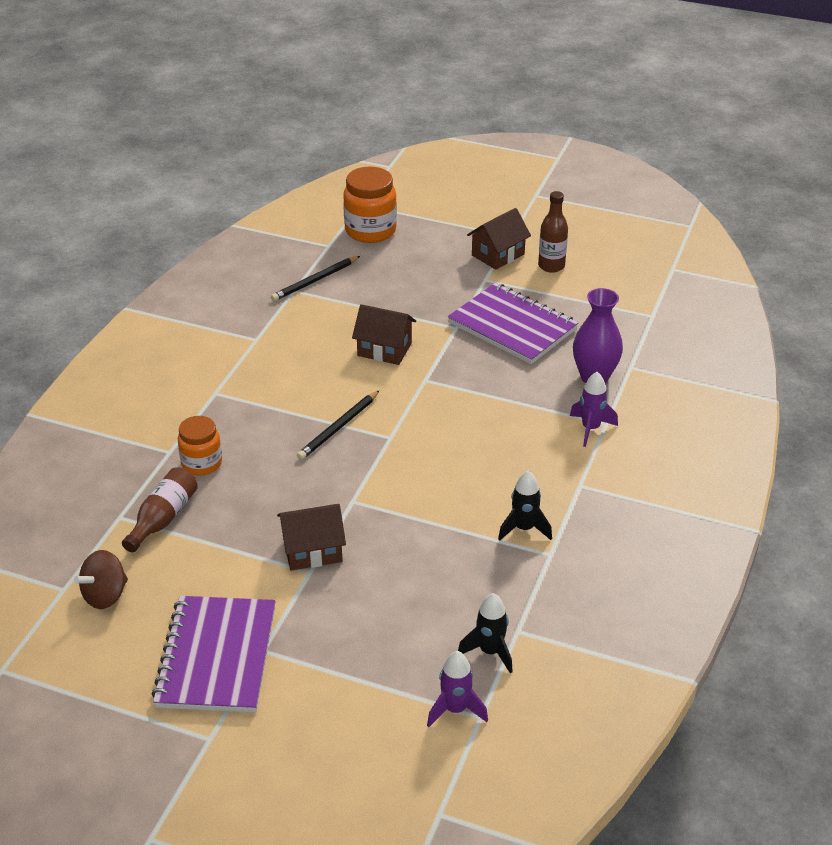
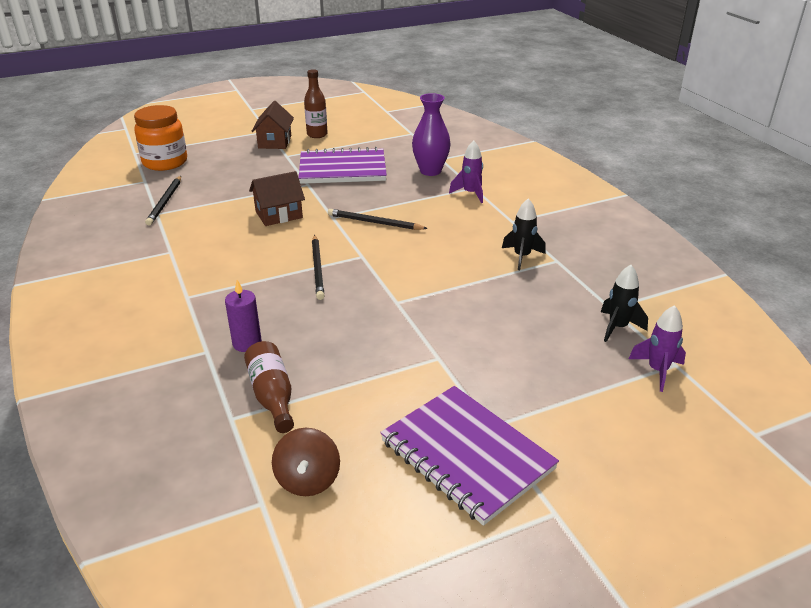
camera: 45 degrees left, 5 degrees down
(202, 463) = (247, 343): orange jar -> purple candle
(312, 550) = (419, 345): brown house -> none
(451, 408) = (374, 223): none -> black pencil

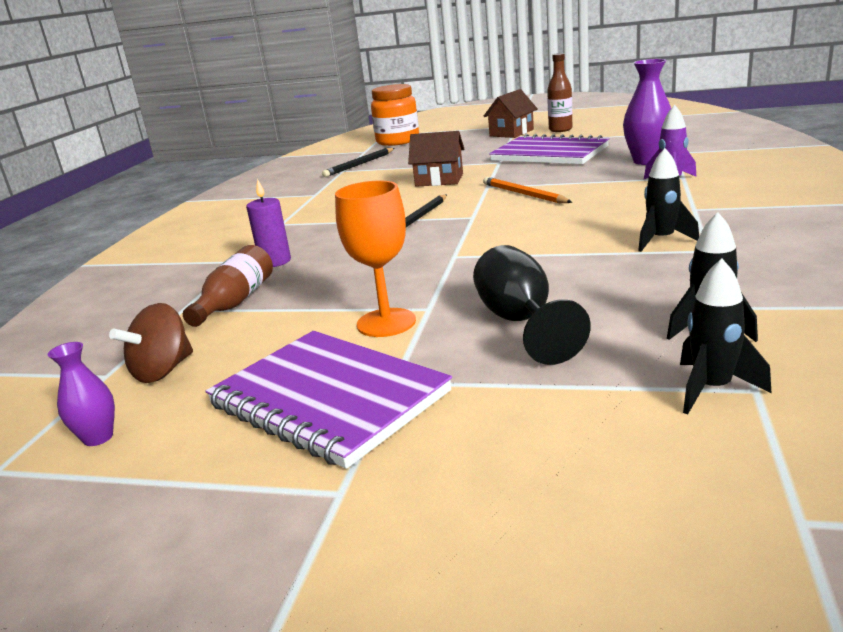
camera: 40 degrees right, 10 degrees down
(343, 552) = (98, 437): none -> purple vase
(374, 223) = (523, 194): black pencil -> orange pencil
(425, 379) = (386, 323): none -> orange goblet
(466, 455) = (328, 399): purple notebook -> purple notebook turned 45 degrees counterclockwise
(513, 352) = (521, 322): none -> black goblet
(657, 371) = (712, 389): purple rocket -> black rocket

